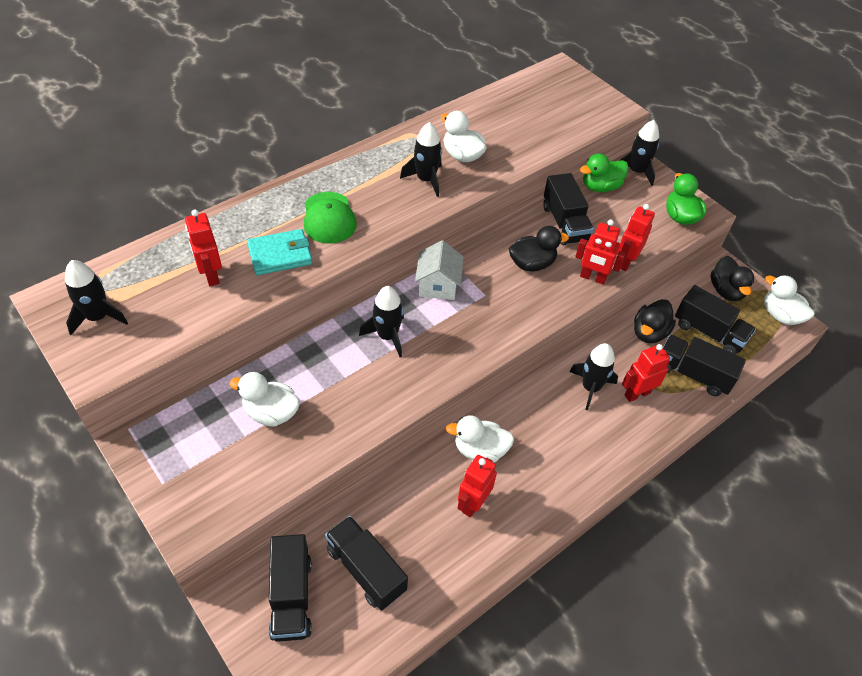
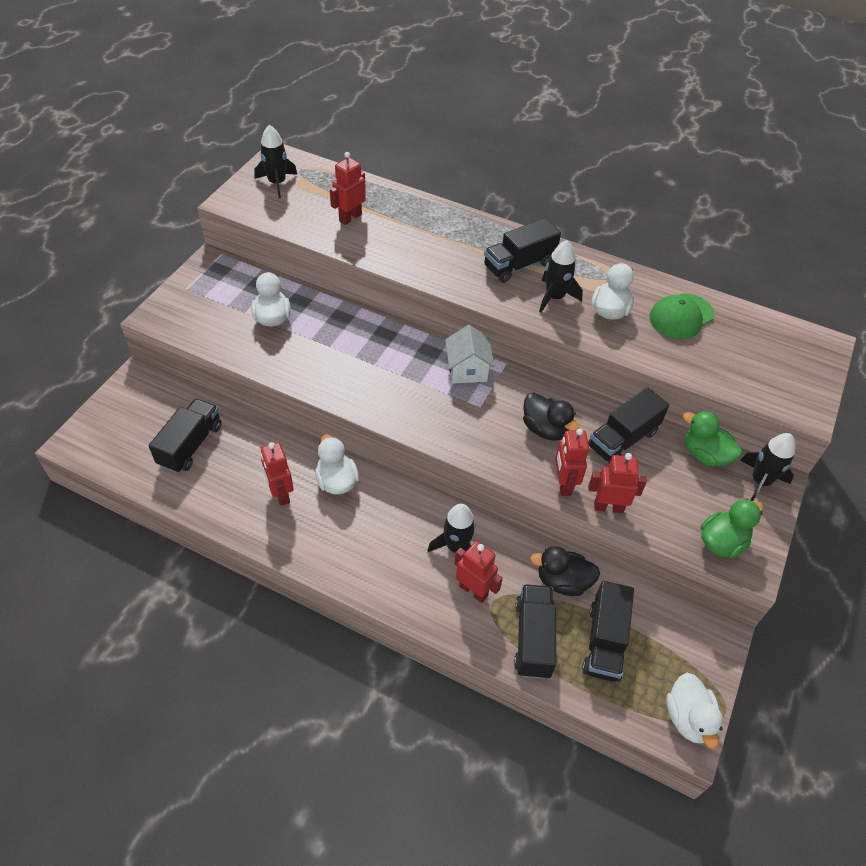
camera: 65 degrees right, 0 degrees up
(280, 255) = (396, 244): turquoise wallet -> none
(291, 597) = (152, 410): black truck -> black truck (519, 265)
(329, 218) = (458, 255): green cap -> green cap (681, 316)
(387, 336) = (388, 356): black rocket -> none
(438, 285) = (467, 370): white house -> white house turned 75 degrees counterclockwise
(473, 503) = (281, 494): red robot -> red robot turned 120 degrees counterclockwise
(726, 291) = (682, 647): black duck -> none
(780, 315) = (688, 718): white duck -> white duck turned 150 degrees clockwise

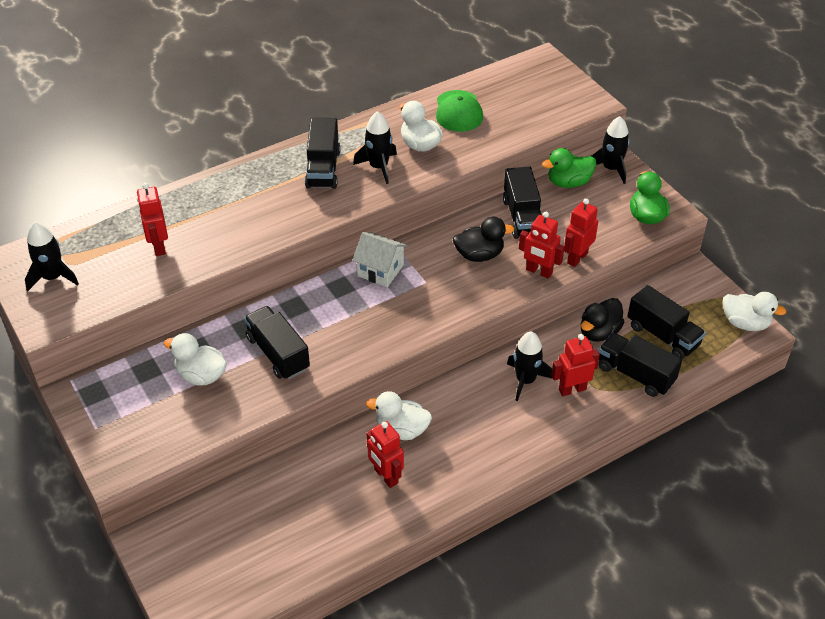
camera: 55 degrees left, 5 degrees down
(190, 445) = (274, 524): black truck -> black truck (278, 353)
(281, 494) = (385, 476): red robot -> red robot turned 45 degrees clockwise

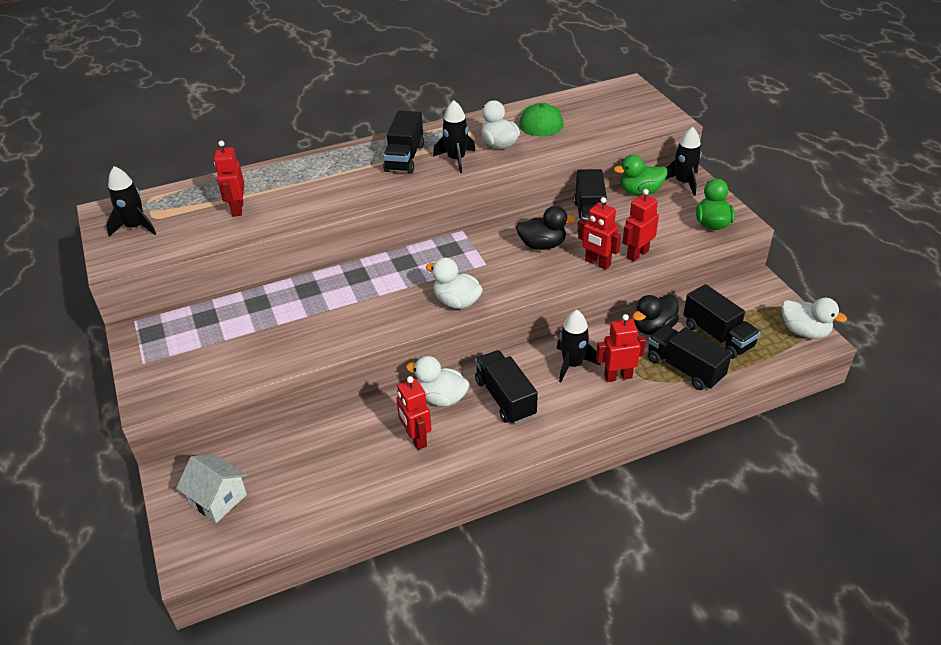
camera: 10 degrees right, 5 degrees down
(201, 375) = (254, 326): white duck -> white duck (457, 302)
(278, 353) = (330, 313): black truck -> black truck (505, 398)
(380, 270) = (445, 251): white house -> white house (218, 499)

